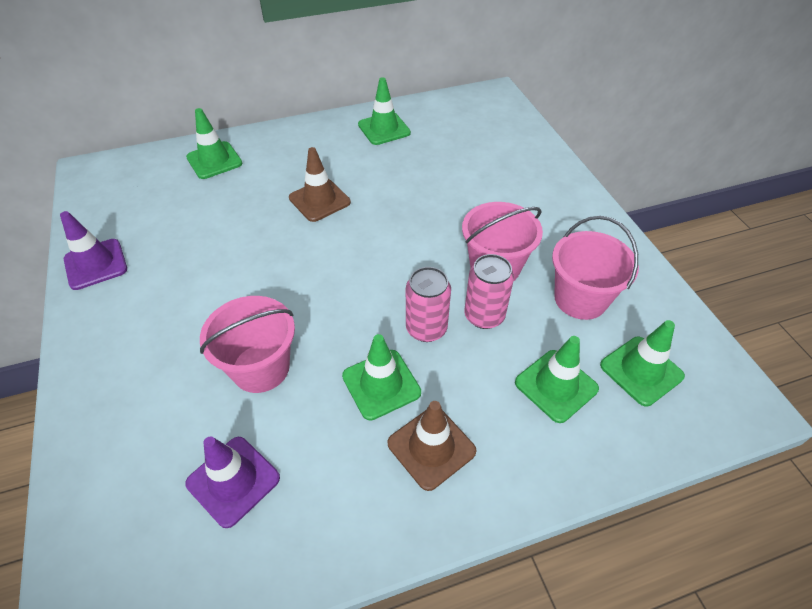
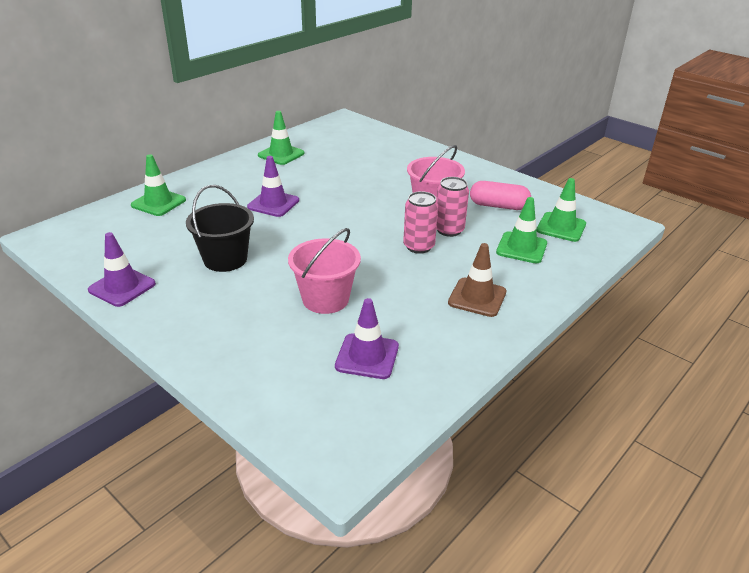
camera: 30 degrees left, 15 degrees down
(211, 264) = (225, 259): none -> black bucket
(319, 200) = (273, 204): brown traffic cone -> purple traffic cone
(381, 384) = (417, 280): green traffic cone -> none
(580, 299) = (498, 206): pink bucket -> pink capsule

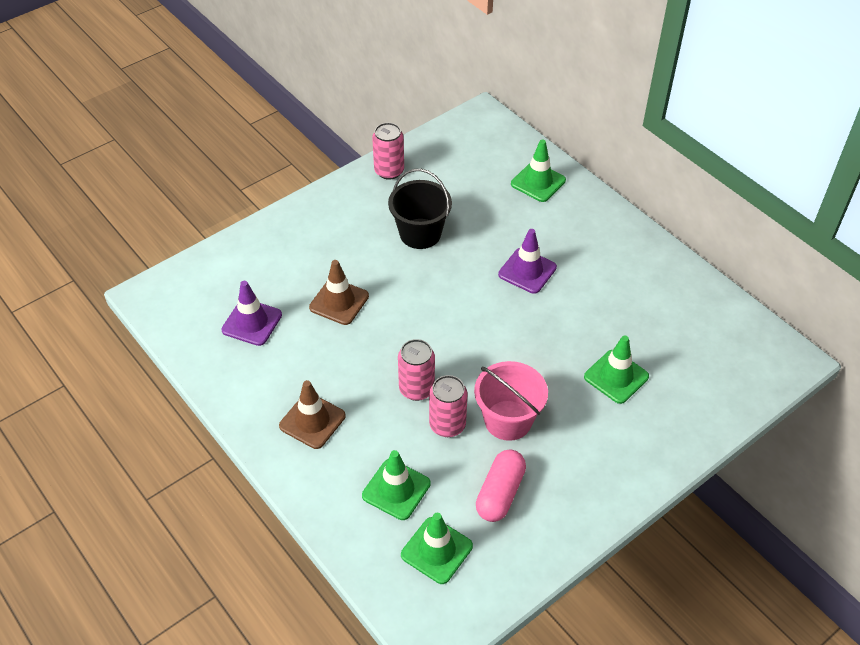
camera: 100 degrees right, 15 degrees up
(122, 287) = (389, 171): purple traffic cone -> pink can
(281, 154) = (659, 282): green traffic cone -> green traffic cone (616, 377)
(325, 299) = (339, 302): pink bucket -> brown traffic cone

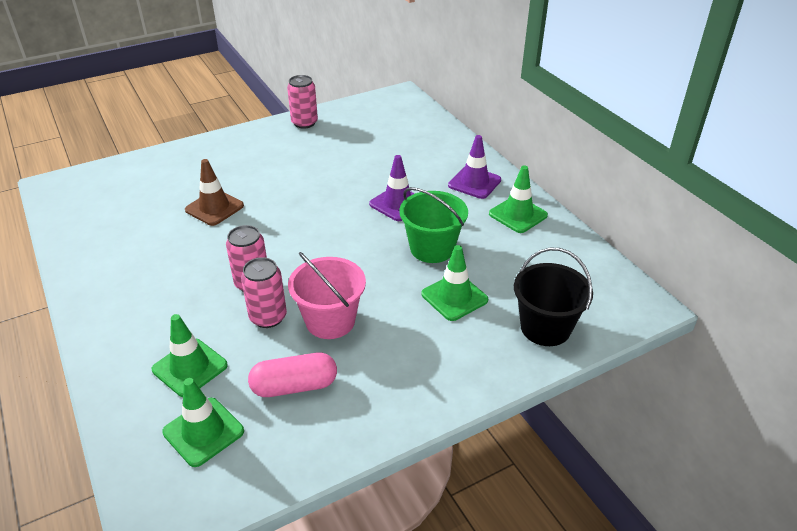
camera: 10 degrees right, 10 degrees down
(252, 322) = (129, 214): purple traffic cone -> purple traffic cone (474, 183)
(312, 421) = (140, 297): brown traffic cone -> none
(420, 234) = (311, 167): black bucket -> black bucket (545, 328)
(500, 493) = (294, 386): pink capsule -> pink capsule turned 45 degrees clockwise
(538, 182) = (432, 142): green traffic cone -> green traffic cone (518, 215)
(578, 323) = (432, 248): none -> green bucket

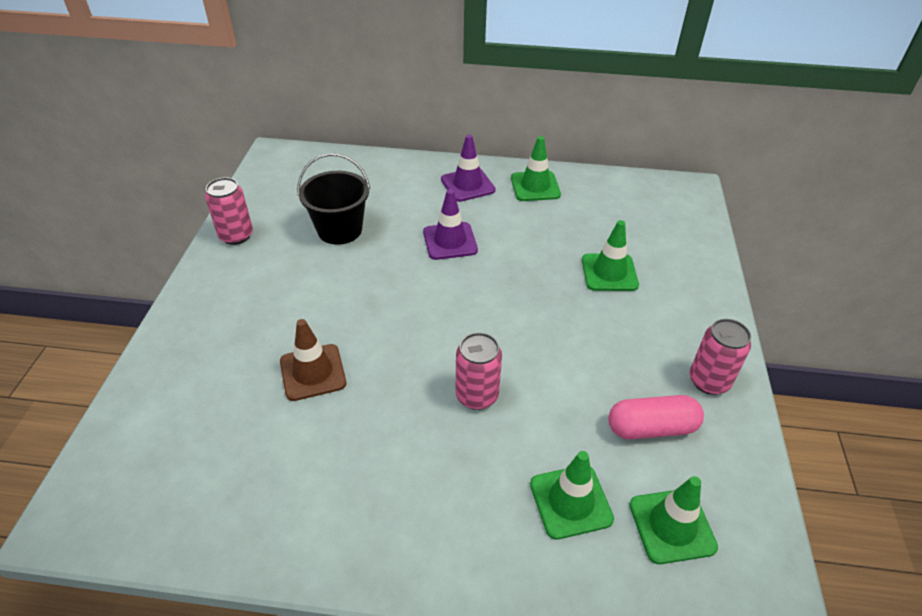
camera: 55 degrees left, 5 degrees up
(268, 317) = (540, 405): pink can -> pink can (709, 381)
(294, 386) = (651, 428): pink capsule -> pink capsule turned 60 degrees clockwise
(330, 321) = (580, 363): pink bucket -> none
(432, 248) = (535, 253): green bucket -> none
(545, 328) = (682, 245): black bucket -> black bucket (340, 230)

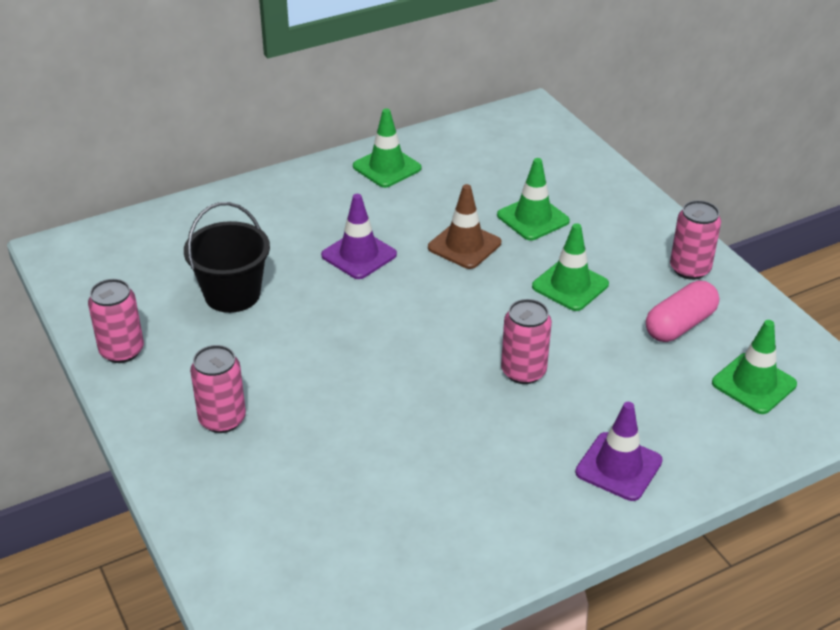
camera: 35 degrees left, 5 degrees down
(239, 315) = (222, 419): none -> pink can
(313, 372) = (358, 428): brown traffic cone -> brown traffic cone (464, 245)
(467, 185) = (317, 193): purple traffic cone -> purple traffic cone (618, 467)
(570, 501) = (671, 407): green traffic cone -> green traffic cone (570, 285)

